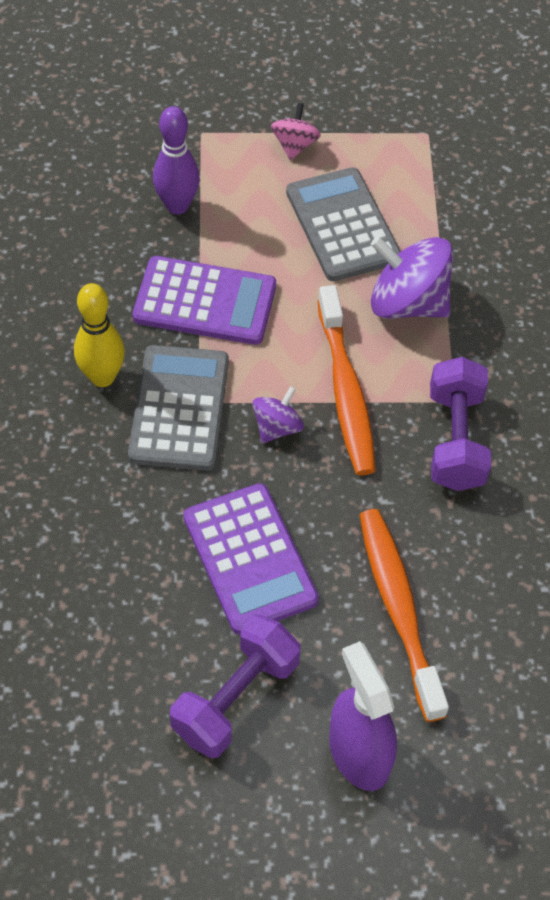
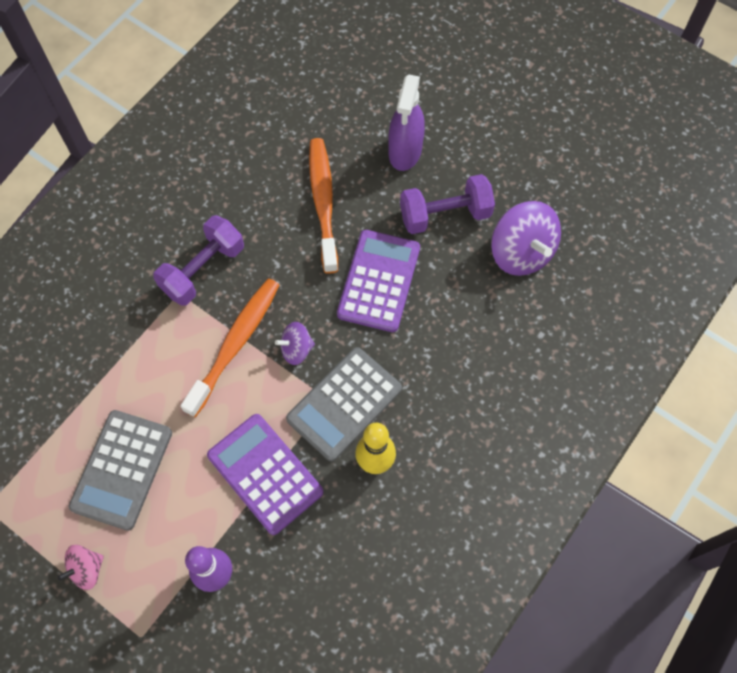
camera: 140 degrees left, 10 degrees up
(398, 608) = (323, 202): orange toothbrush -> orange toothbrush turned 150 degrees clockwise
(407, 303) = (140, 378): purple spinning top -> purple spinning top (521, 252)

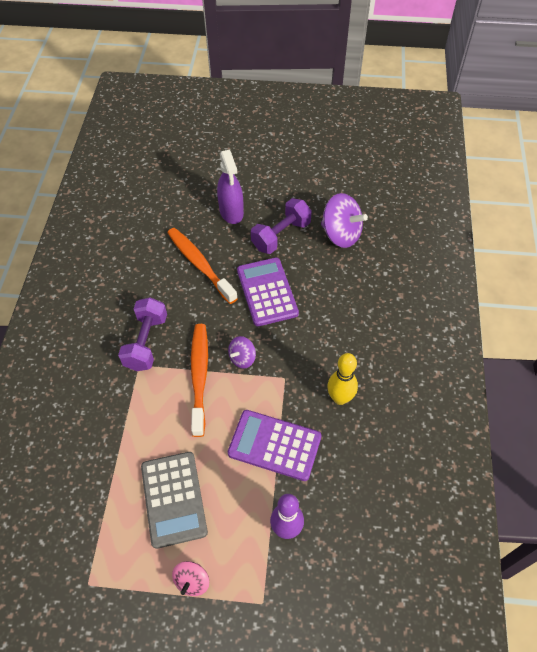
camera: 30 degrees left, 10 degrees down
(344, 404) = (296, 374): grey calculator -> none

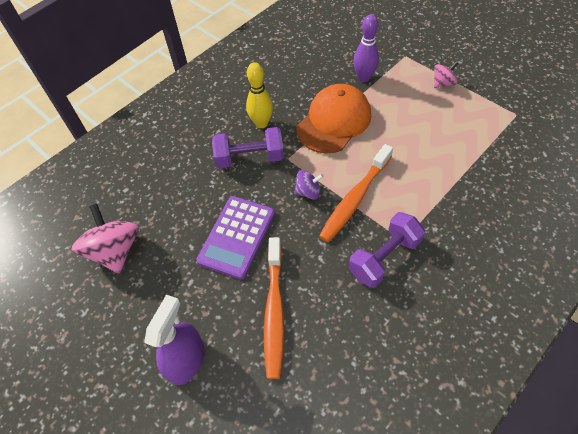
camera: 140 degrees left, 0 degrees up
(173, 499) = (430, 129): grey calculator -> none
(274, 445) = (334, 121): purple calculator -> orange cap
(281, 235) = (167, 289): purple dumbbell -> purple dumbbell (250, 158)
(341, 234) = (115, 251): purple spinning top -> pink spinning top

